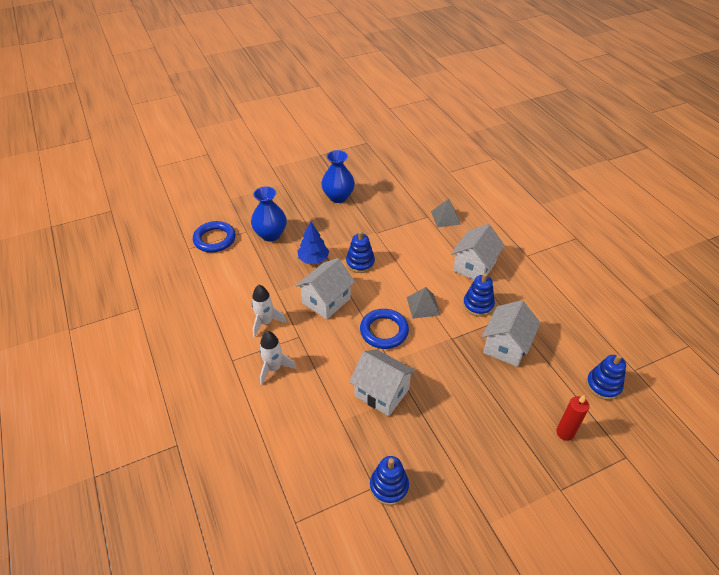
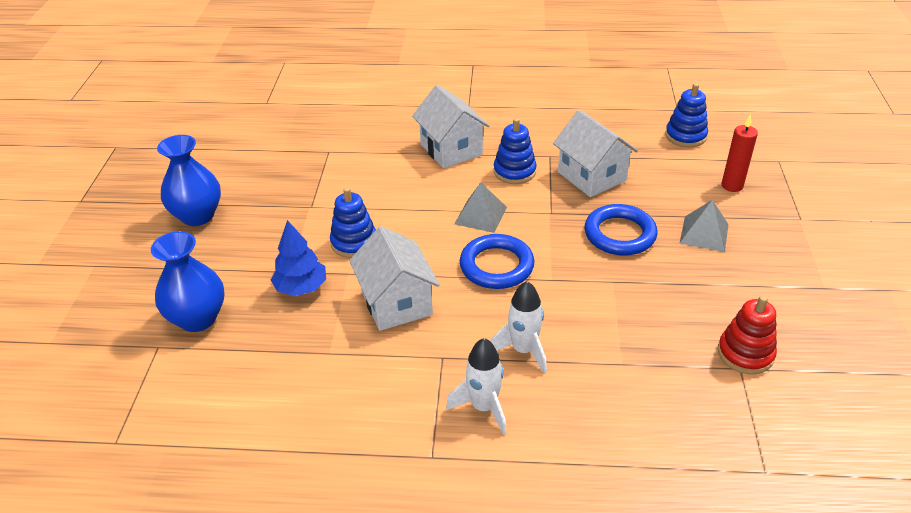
camera: 60 degrees left, 5 degrees down
(214, 239) = (132, 396): blue ring -> blue ring (620, 234)
(265, 323) = (385, 387): white rocket -> white rocket (523, 350)
(381, 392) = (597, 306): white house -> none
(389, 486) = (745, 353): blue stacking toy -> red stacking toy
(445, 217) = (346, 138): grey pyramid -> grey pyramid (704, 233)

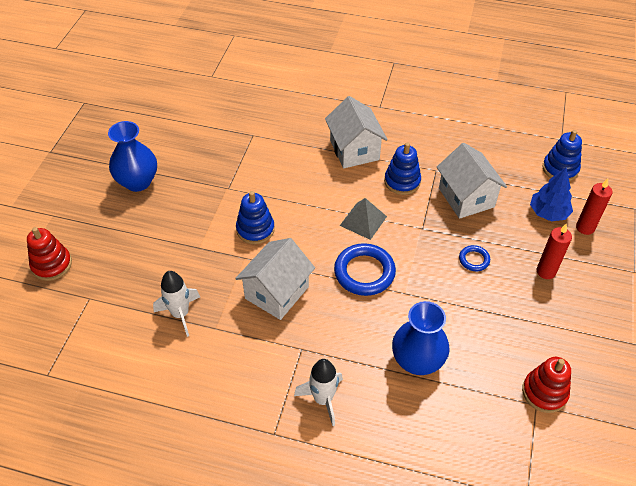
camera: 10 degrees right, 10 degrees up
(101, 318) = (52, 265): none -> red stacking toy
(198, 318) = (122, 278): blue vase -> blue vase (417, 361)
(301, 287) = (206, 264): blue tree -> blue tree (548, 213)
(396, 303) = (277, 292): white house -> white house turned 45 degrees clockwise
(523, 350) = (366, 355): white rocket -> white rocket (180, 314)
(620, 234) = (474, 260): blue ring -> blue ring, size x0.51
(704, 233) = (546, 271): grey pyramid -> red candle

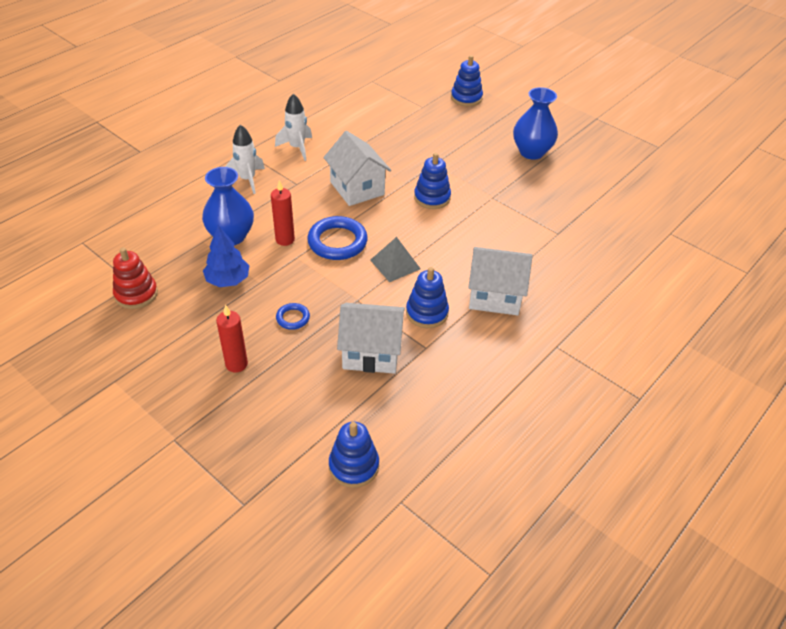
camera: 115 degrees right, 5 degrees down
(52, 265) = (466, 98): red stacking toy -> blue stacking toy
(180, 314) = (375, 139): white rocket -> white rocket (297, 148)
(548, 213) = (301, 411): blue tree -> blue tree (228, 280)
(585, 227) = (258, 433): red candle -> red candle (285, 239)

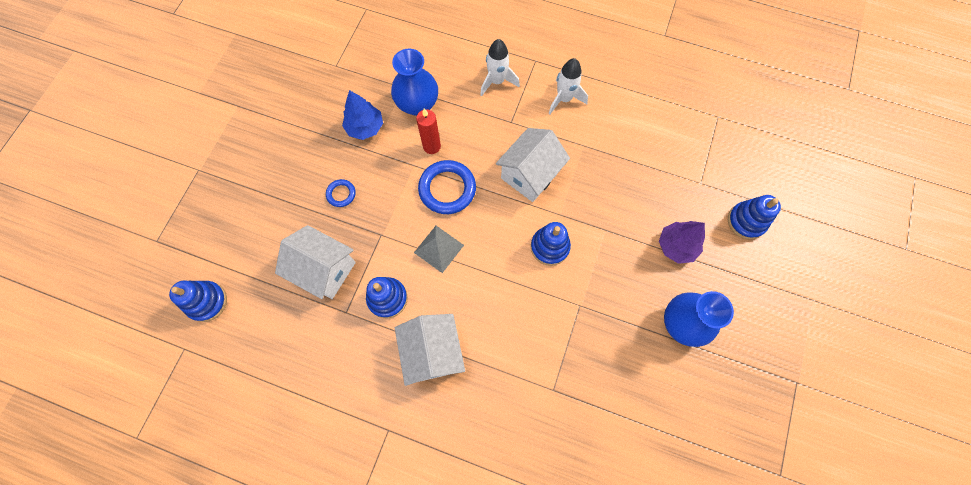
camera: 70 degrees right, 25 degrees up
(136, 294) = (325, 73): red stacking toy -> none
(236, 364) = (279, 176): red candle -> none
(371, 352) = (324, 270): white house -> white house turned 45 degrees counterclockwise
(468, 134) = (676, 246): none -> purple tree

